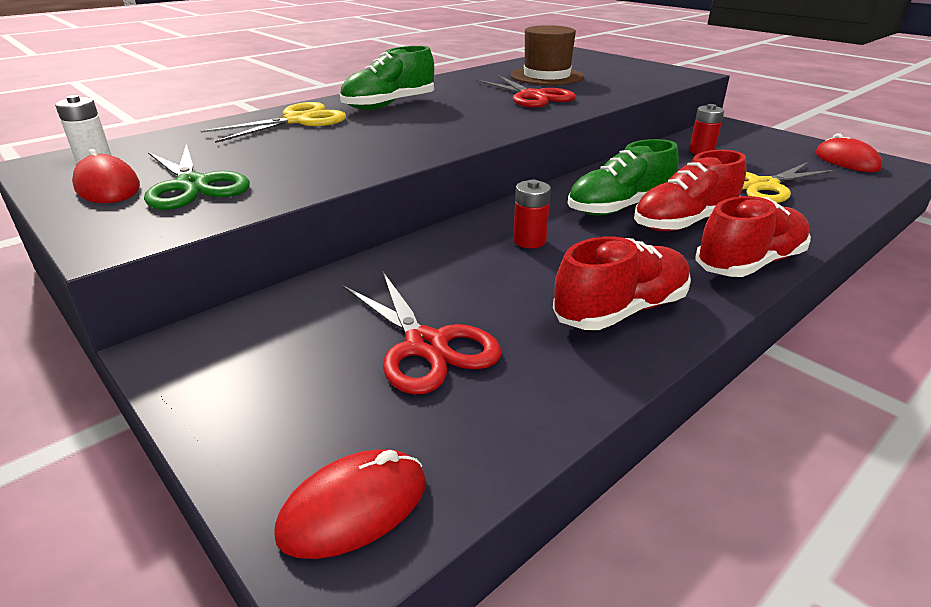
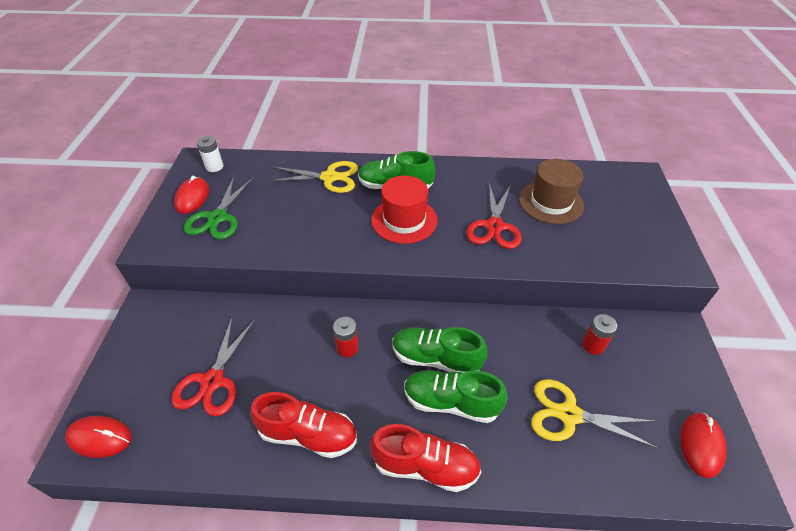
camera: 45 degrees right, 15 degrees up
(445, 117) = (404, 220): none -> red hat
(684, 222) = (451, 402): red shoe -> green shoe

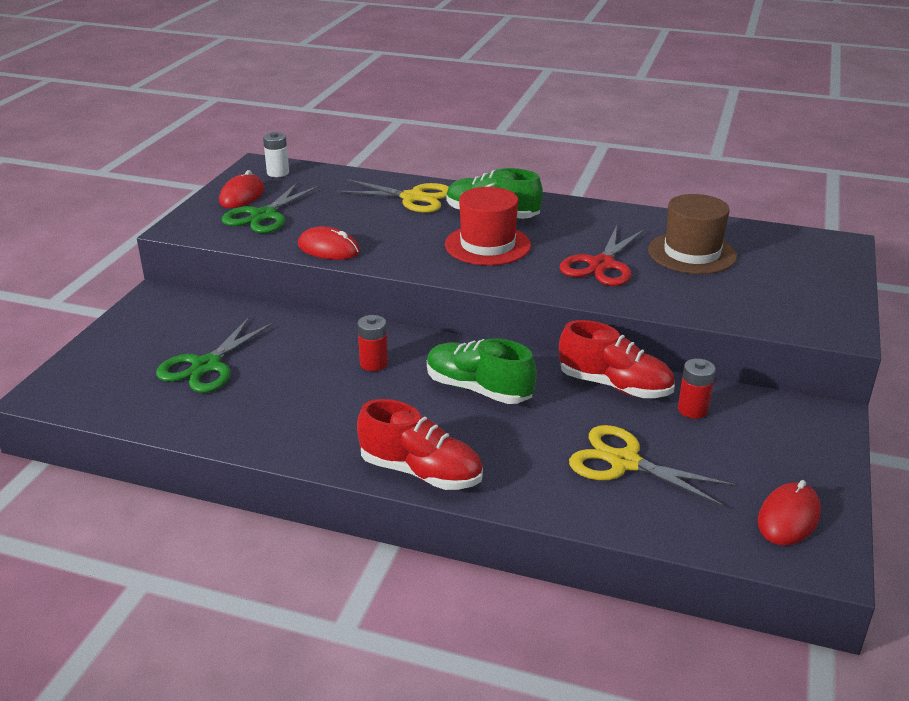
camera: 15 degrees right, 15 degrees down
(100, 437) = (71, 389): red mouse -> red mouse (328, 249)
(212, 381) = (206, 366): red scissors -> green scissors
(308, 434) = (296, 424): red shoe -> red shoe (614, 385)
(451, 402) = (478, 427): green shoe -> none

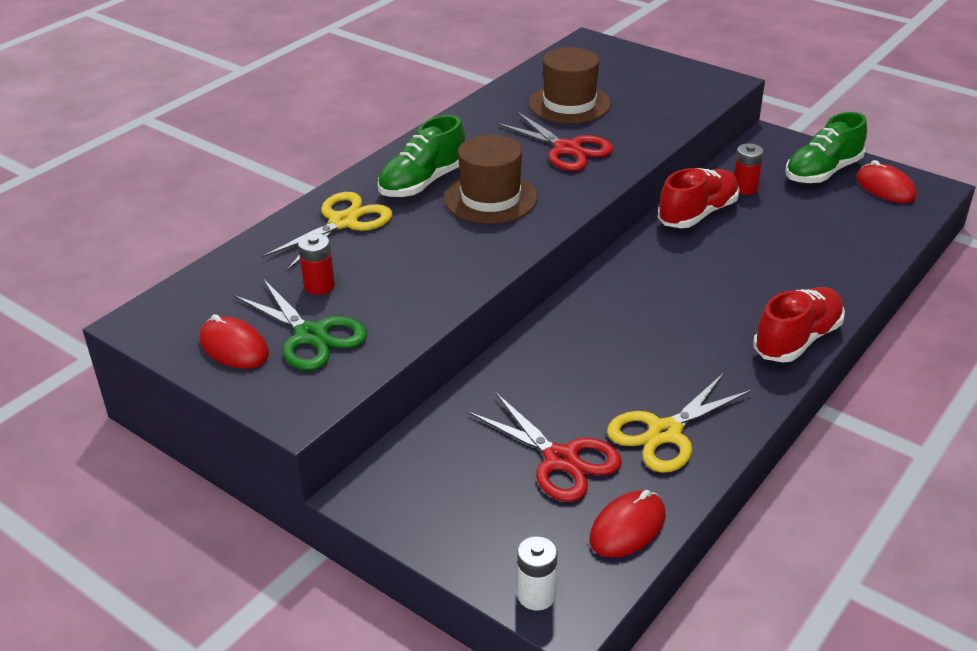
camera: 70 degrees left, 5 degrees up
(206, 366) = (561, 459): green scissors -> red scissors
(278, 173) = (184, 309): white battery -> white battery (536, 595)
(328, 249) = (436, 298): red mouse -> red mouse (627, 527)
(373, 363) = (607, 338): red battery -> red battery (319, 286)
(478, 389) = (677, 284): green shoe -> green shoe (822, 172)
(487, 245) = (490, 198): red hat -> brown hat
(624, 462) = (806, 236): yellow scissors -> yellow scissors (664, 433)

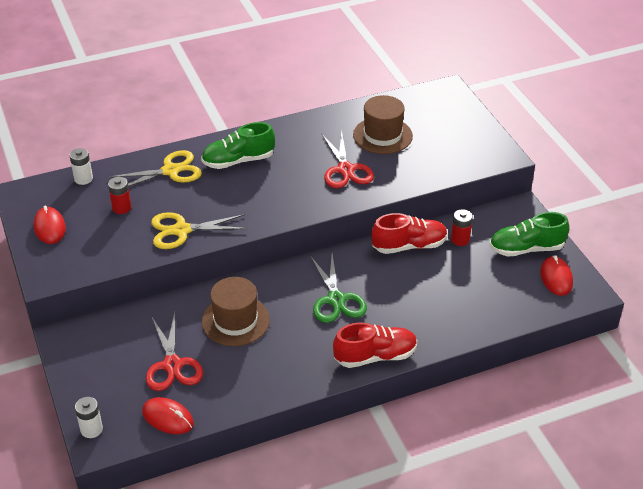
camera: 30 degrees right, 5 degrees up
(224, 272) = (83, 179): none -> white battery
(311, 335) = (91, 237): green scissors -> green scissors (336, 300)
(490, 198) = (265, 187): brown hat -> brown hat (235, 321)
(627, 527) = (168, 418): red mouse -> red mouse turned 45 degrees clockwise
(664, 433) = (240, 376): yellow scissors -> yellow scissors (181, 230)

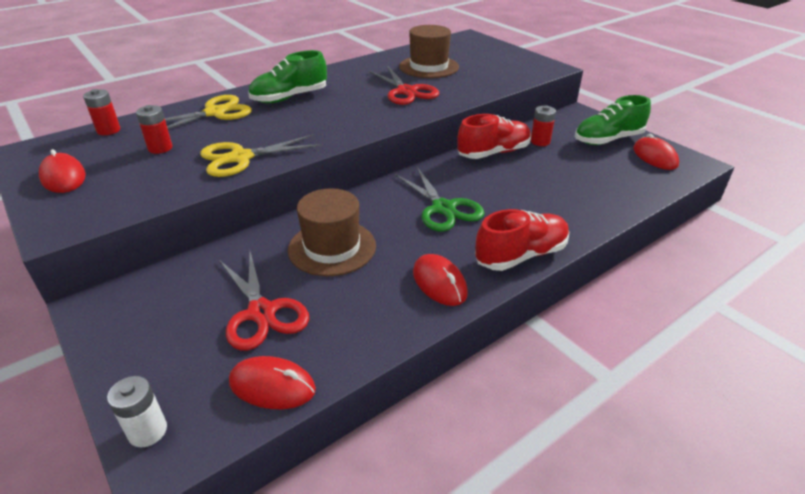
camera: 15 degrees left, 5 degrees down
(83, 179) = (108, 130): white battery -> red battery
(303, 367) = (439, 283): none -> red mouse

